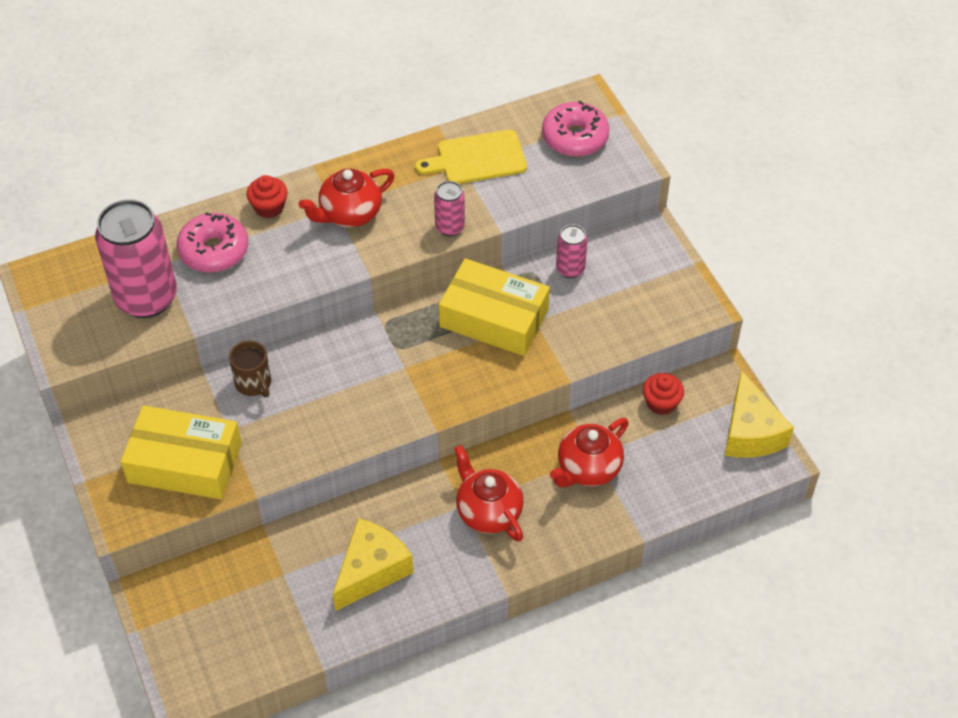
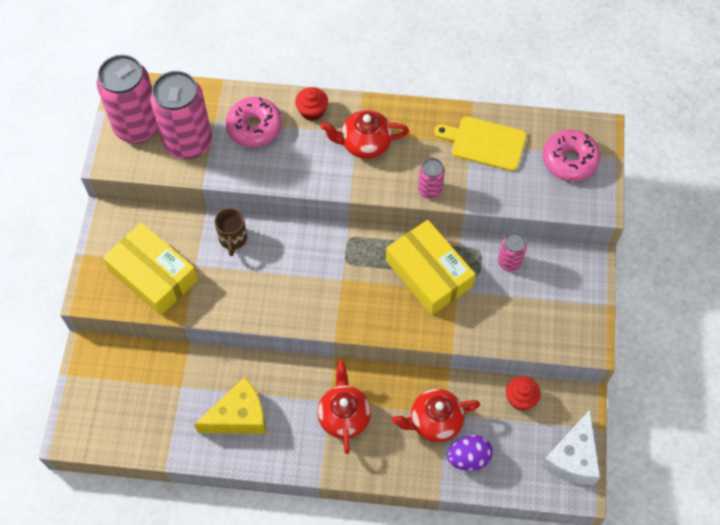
camera: 30 degrees right, 10 degrees up
(75, 308) = (138, 127): none -> pink can
(646, 485) = (468, 458): none -> purple egg
(750, 432) = (572, 457): yellow cheese -> white cheese

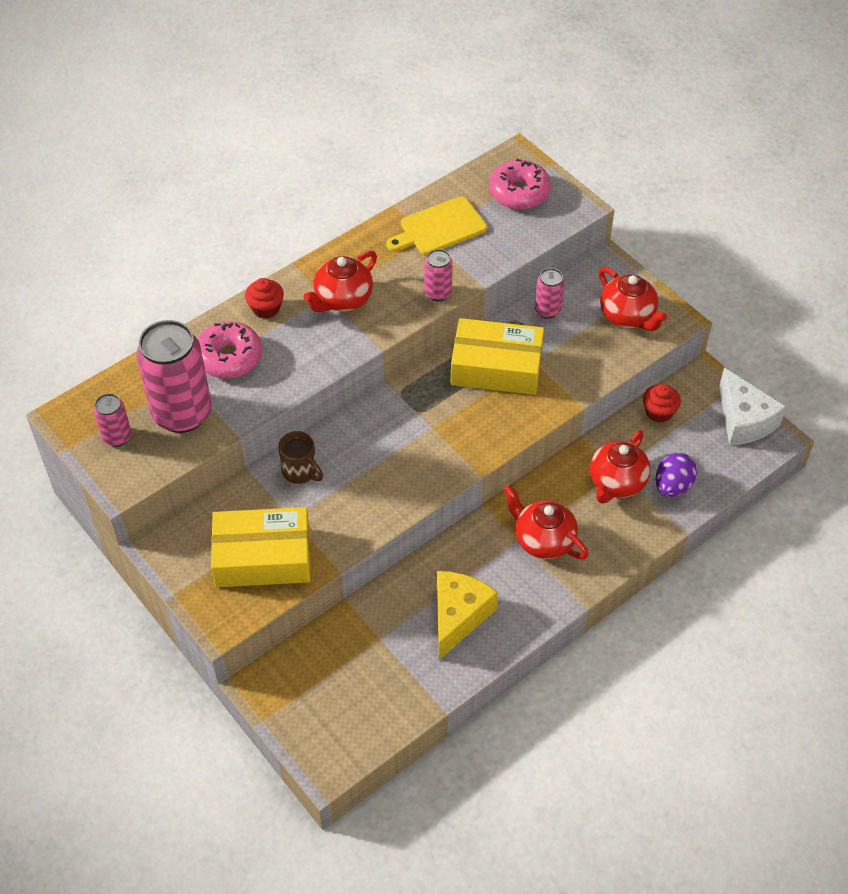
camera: 45 degrees left, 10 degrees down
(138, 127) = (117, 437): pink can -> pink can, size x0.48
(559, 313) = (628, 316): none -> red teapot

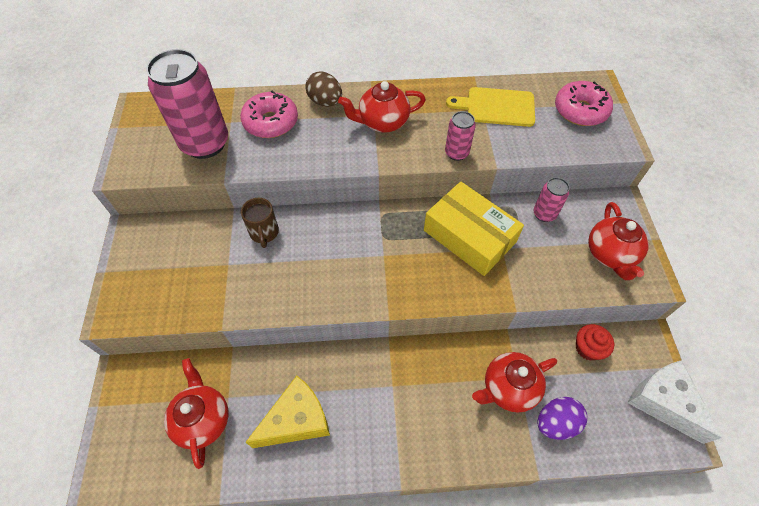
camera: 35 degrees right, 5 degrees up
(117, 437) = (152, 136): pink can -> none
(263, 557) = (183, 281): yellow box -> none
(266, 308) = (325, 102): red cupcake -> brown egg
(543, 540) = (411, 399): red teapot -> red teapot (203, 419)
(744, 420) = (663, 402): white cheese -> white cheese turned 135 degrees clockwise

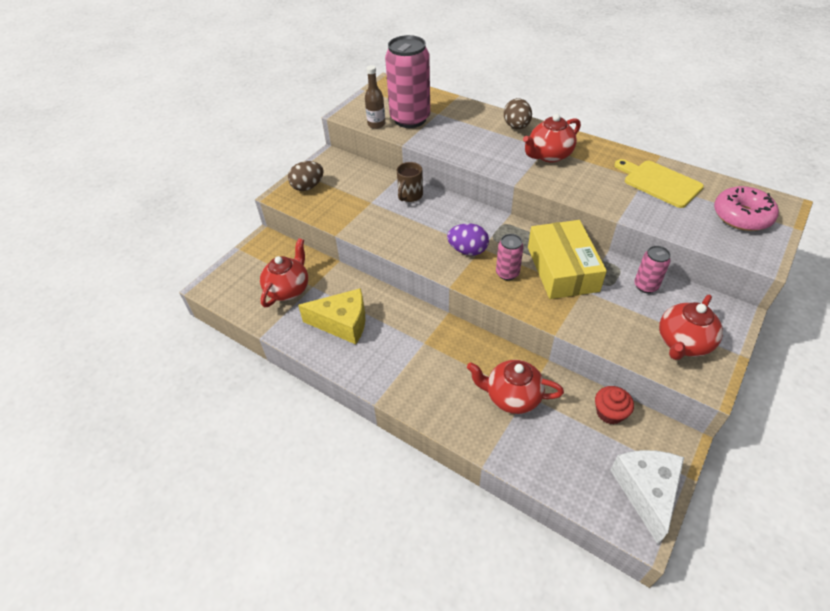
camera: 40 degrees right, 10 degrees down
(136, 285) = (308, 187): none -> brown egg
(171, 169) = (376, 124): none -> brown bottle
(271, 122) = (465, 124): pink donut -> none
(382, 122) = (549, 155): red teapot -> red teapot turned 60 degrees counterclockwise
(456, 153) = (591, 198): pink can -> pink can (507, 273)
(556, 423) = (530, 442): purple egg -> purple egg (467, 250)

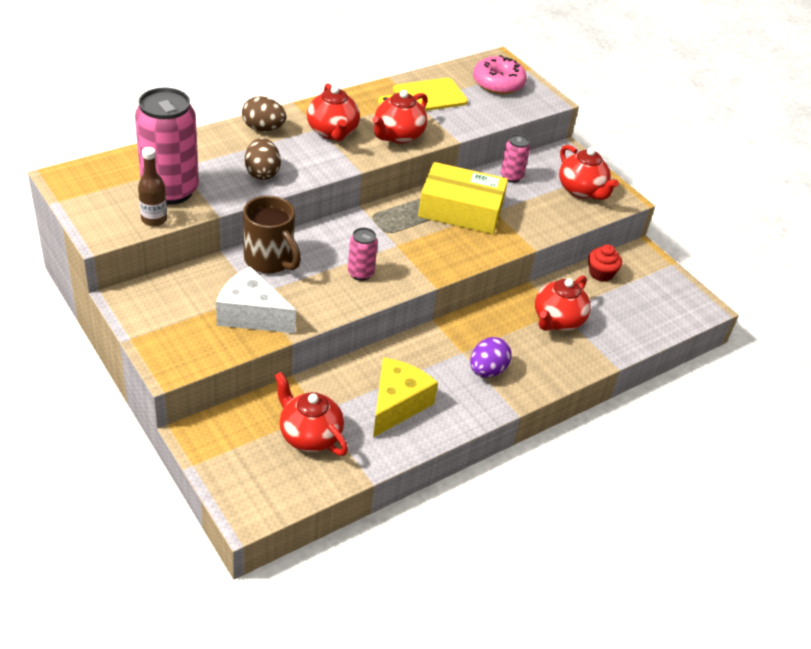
camera: 75 degrees left, 5 degrees down
(308, 187) = (175, 338): brown egg -> brown egg (262, 173)
(410, 196) = (270, 261): brown mug -> brown mug, size x1.52
(467, 250) = (393, 255): purple egg -> purple egg (487, 370)
(507, 273) = (444, 244): pink can -> pink can (360, 273)
(584, 186) = (398, 135): none -> red teapot
(646, 491) = (676, 290): white cheese -> white cheese (251, 314)

